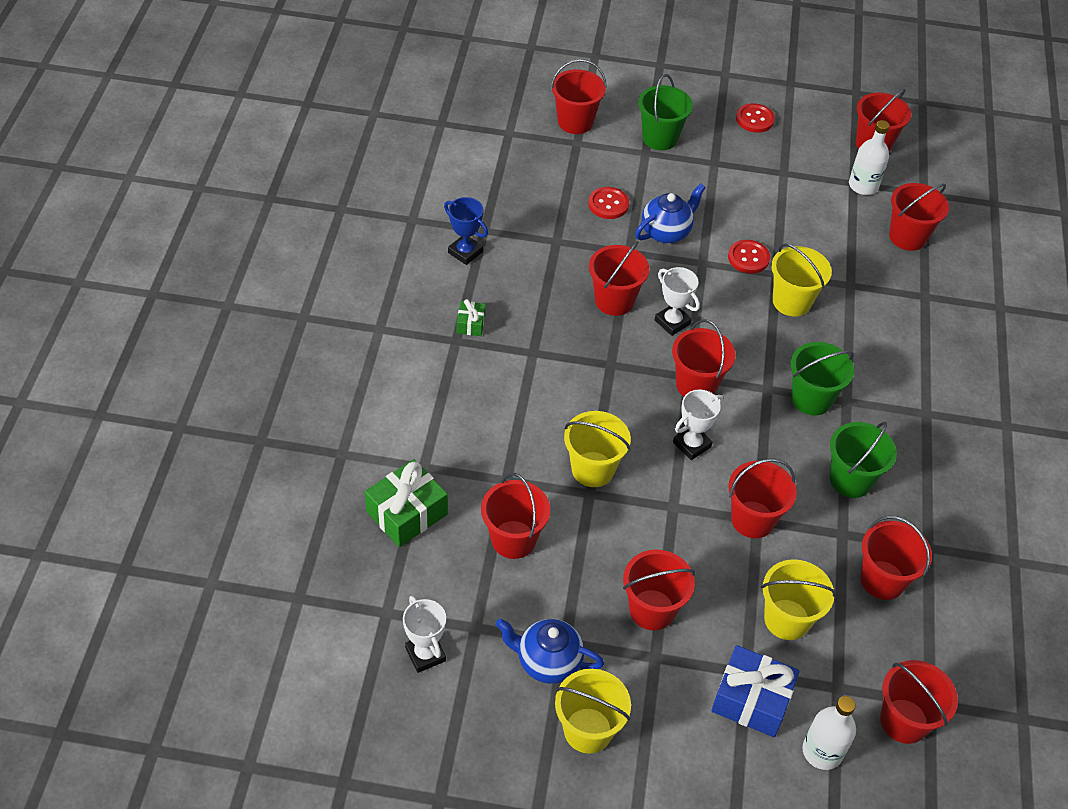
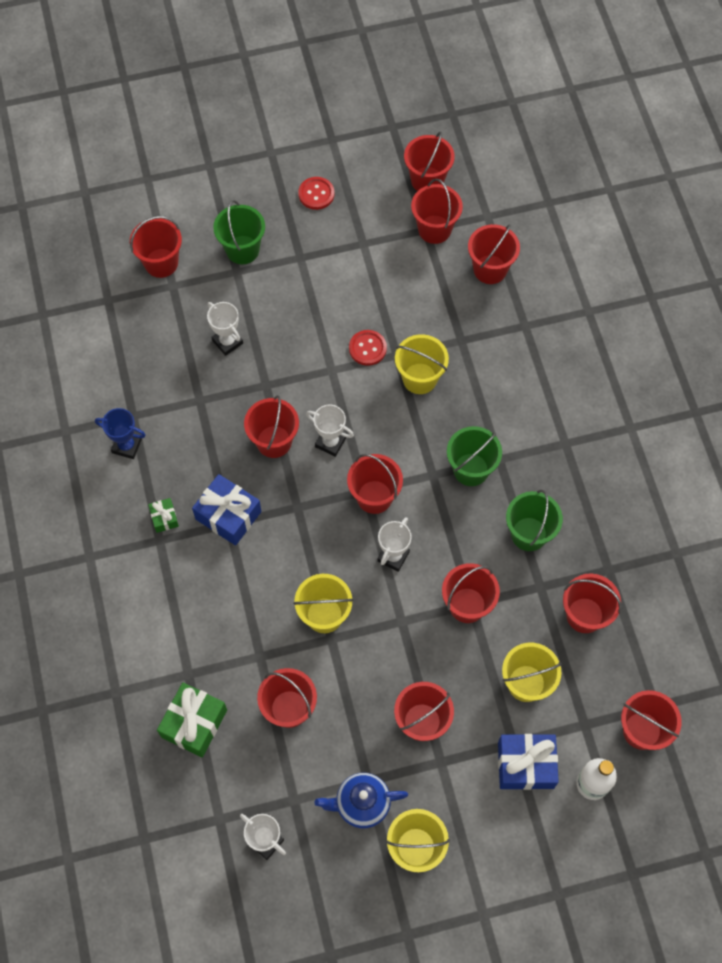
camera: 20 degrees left, 15 degrees up
(536, 345) = (228, 515): none -> blue gift
(608, 204) = (227, 342): red button -> white trophy
(666, 232) = (288, 350): blue teapot -> none
(863, 185) = (434, 229): white bottle -> red bucket

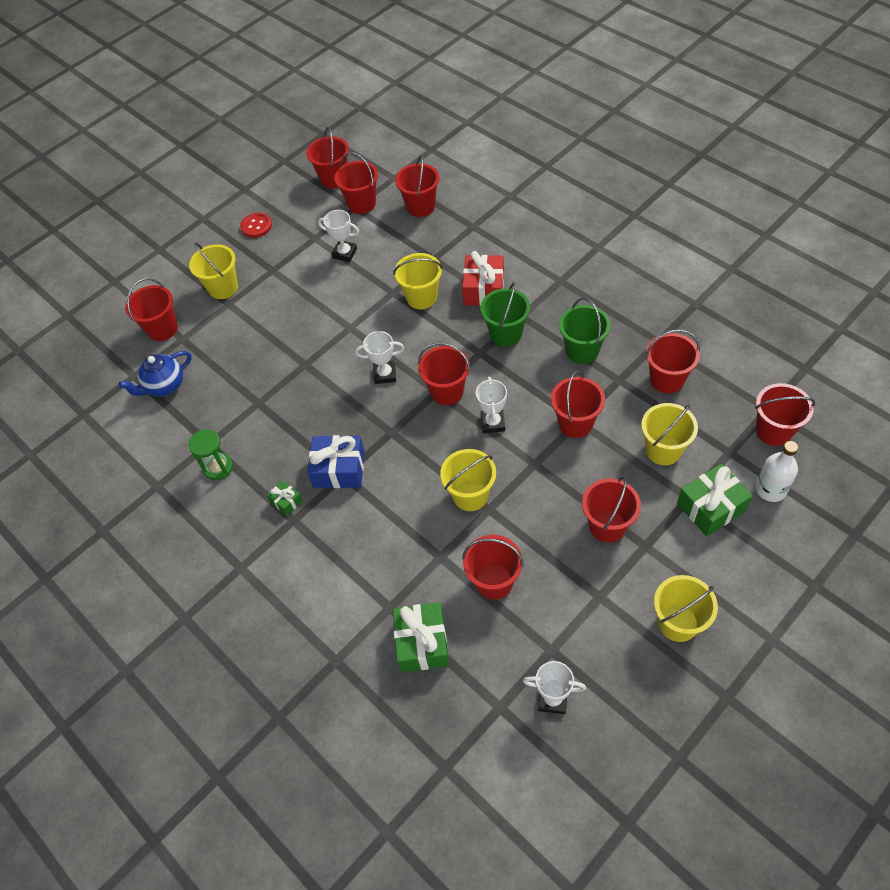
camera: 25 degrees left, 10 degrees down
(127, 446) = (218, 467): blue trophy -> green hourglass
(227, 342) = (253, 352): white trophy -> white trophy (344, 253)
(242, 250) = (223, 288): green bucket -> yellow bucket
(274, 441) = (339, 398): red bucket -> none
(361, 804) = (608, 617): blue teapot -> blue teapot (164, 386)
(367, 348) = (367, 299): red button -> none
(484, 406) = (484, 289): none -> red gift
(525, 765) = (711, 507): blue gift -> green gift

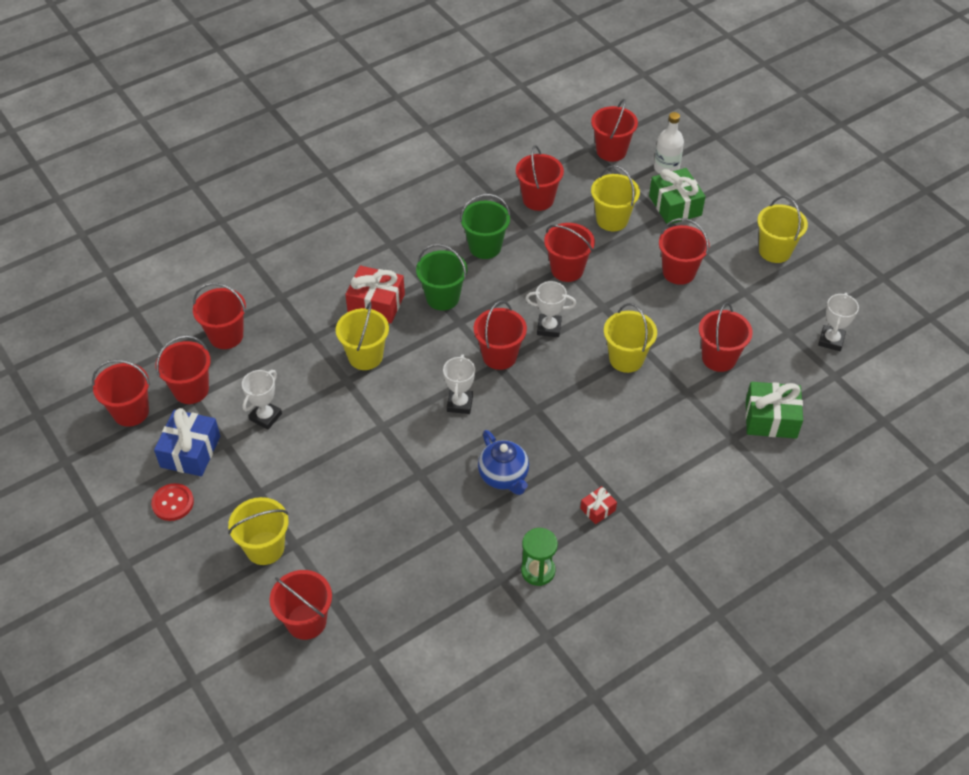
camera: 85 degrees left, 5 degrees down
(164, 386) = (401, 622): blue teapot -> blue teapot (504, 476)
(286, 501) = (598, 509): green gift -> red gift
(339, 469) = (569, 459): blue gift -> blue gift (190, 451)

